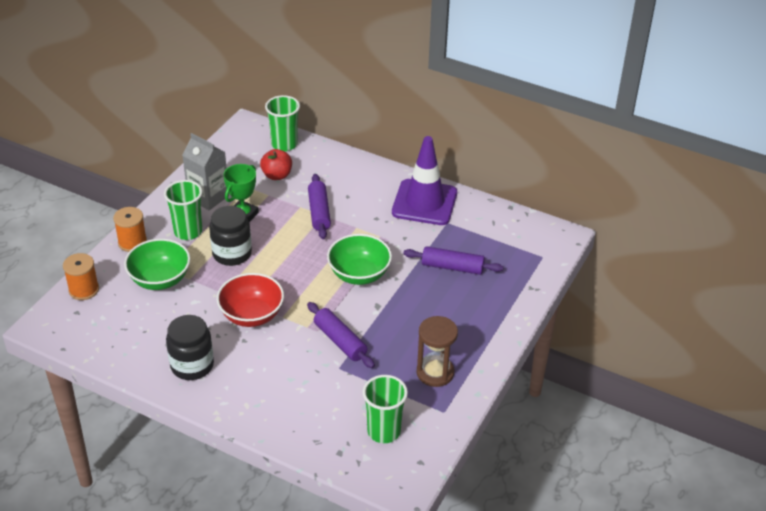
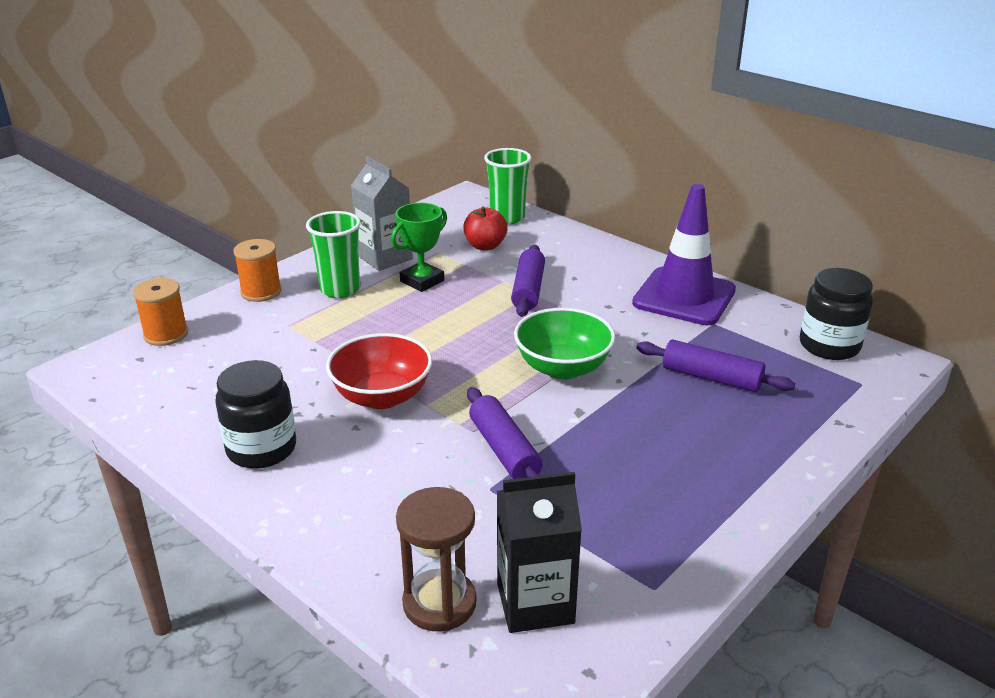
camera: 15 degrees right, 10 degrees down
(160, 279) = (274, 336): green bowl -> none
(232, 254) = (387, 320): black jar -> black jar (829, 346)
(384, 431) = (535, 603): green cup -> black carton
(435, 373) = (651, 522): brown hourglass -> brown hourglass (439, 603)

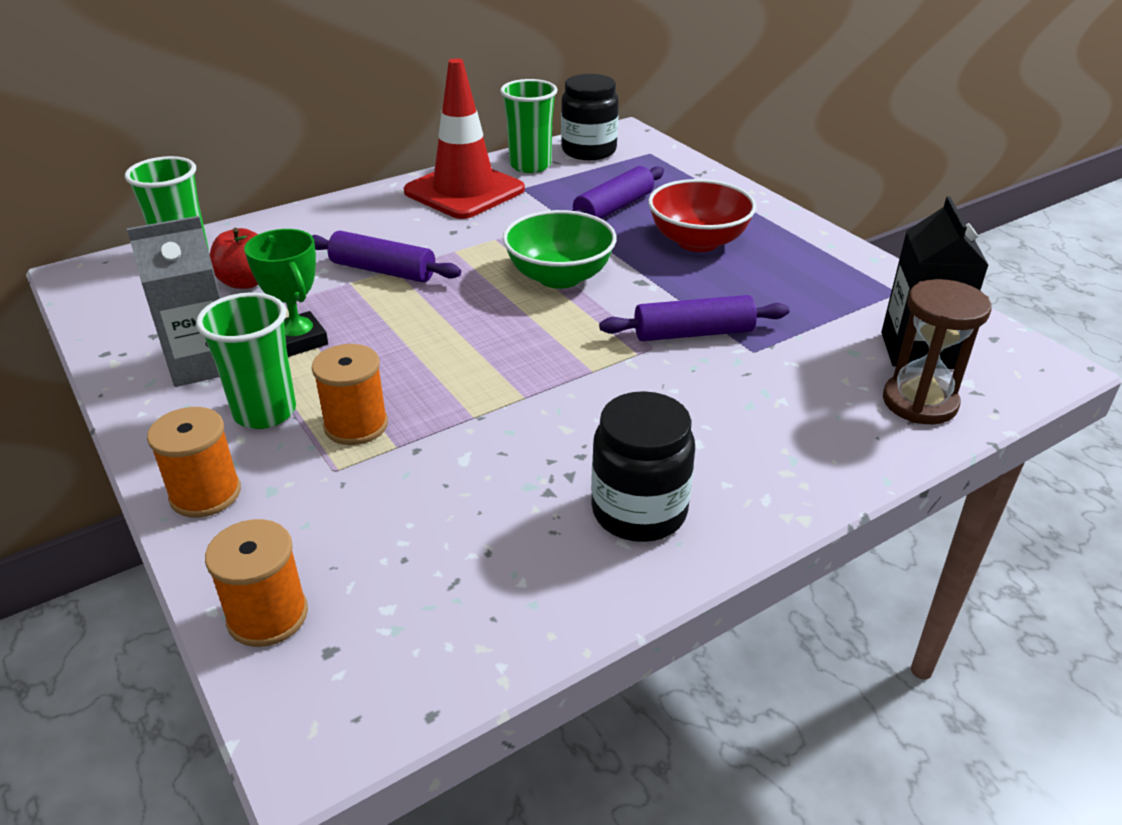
camera: 75 degrees left, 5 degrees up
(334, 322) = (356, 425): none -> orange spool
(382, 396) = (561, 401): red bowl -> red bowl (698, 241)
(684, 297) = (464, 191): purple traffic cone -> red traffic cone
(764, 319) = (530, 165): none -> green cup

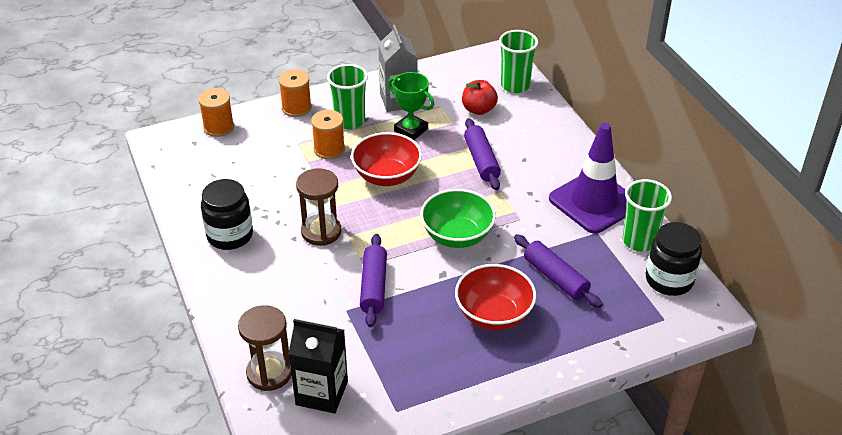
camera: 100 degrees right, 5 degrees up
(299, 340) = (411, 130): green trophy -> green trophy turned 60 degrees clockwise
(383, 270) = (481, 161): purple rolling pin -> purple rolling pin turned 45 degrees counterclockwise
(431, 351) = (387, 176): none -> red bowl
(464, 191) = (594, 202): red traffic cone -> purple traffic cone
(591, 400) = (321, 232): none -> brown hourglass

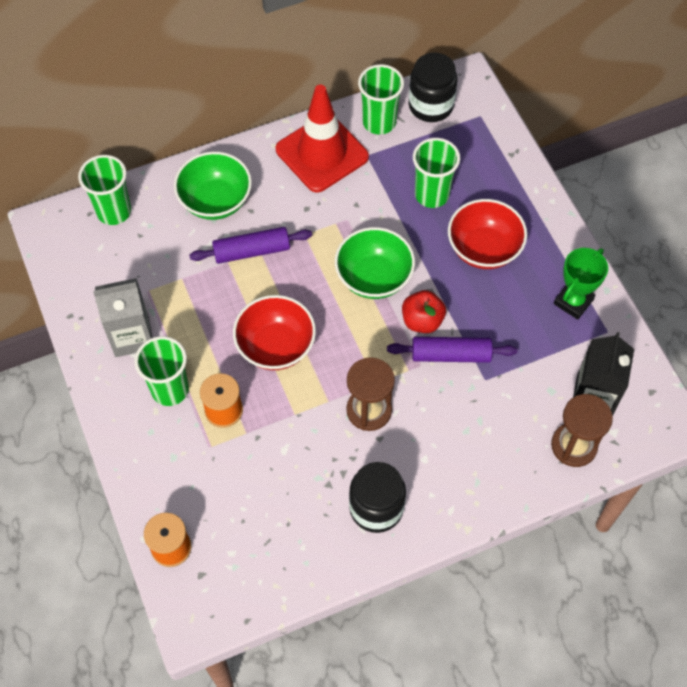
camera: 90 degrees left, 20 degrees up
(296, 108) = (137, 454): orange spool -> none
(411, 130) = (192, 322): green trophy -> green trophy (573, 301)
(478, 109) = (158, 250): red apple -> red apple (422, 321)
(532, 139) = (215, 201): none -> green bowl
(555, 278) = (432, 194): purple rolling pin -> green cup
(594, 202) = (322, 153): purple traffic cone -> red traffic cone

